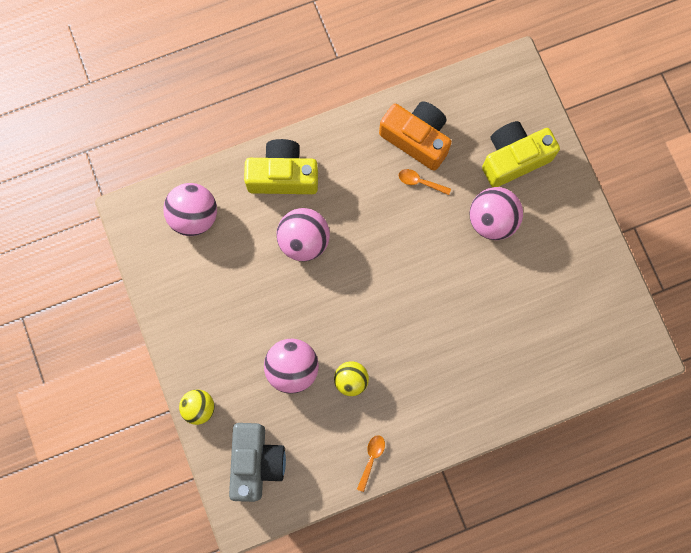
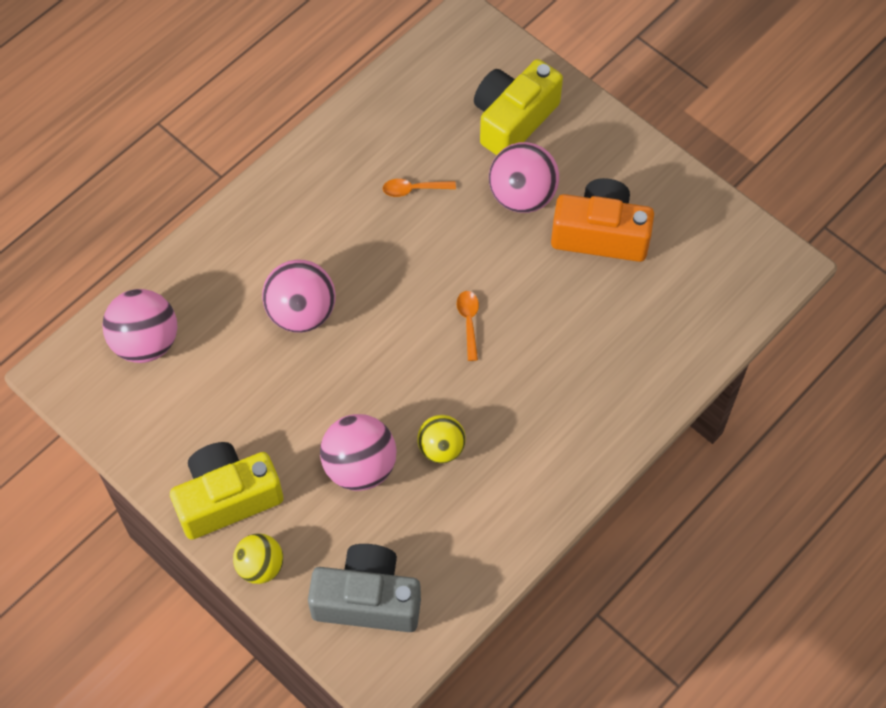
camera: 25 degrees left, 15 degrees down
(256, 462) = (367, 599): grey camera -> grey camera turned 60 degrees counterclockwise
(283, 175) = (238, 250): yellow camera -> yellow camera (227, 498)
(371, 459) = (514, 529): orange spoon -> orange spoon (469, 322)
(416, 138) = (385, 144): orange camera -> orange camera (600, 234)

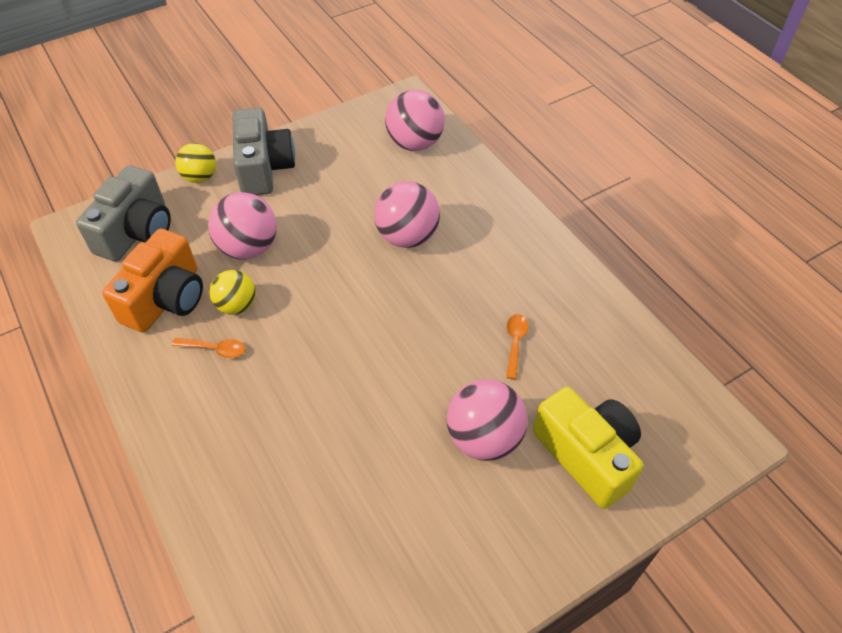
camera: 105 degrees right, 10 degrees down
(227, 498) = (264, 168): yellow camera -> grey camera
(469, 322) = (352, 355): orange spoon -> orange spoon (215, 349)
(600, 234) = (414, 504): orange camera -> orange camera (166, 299)

